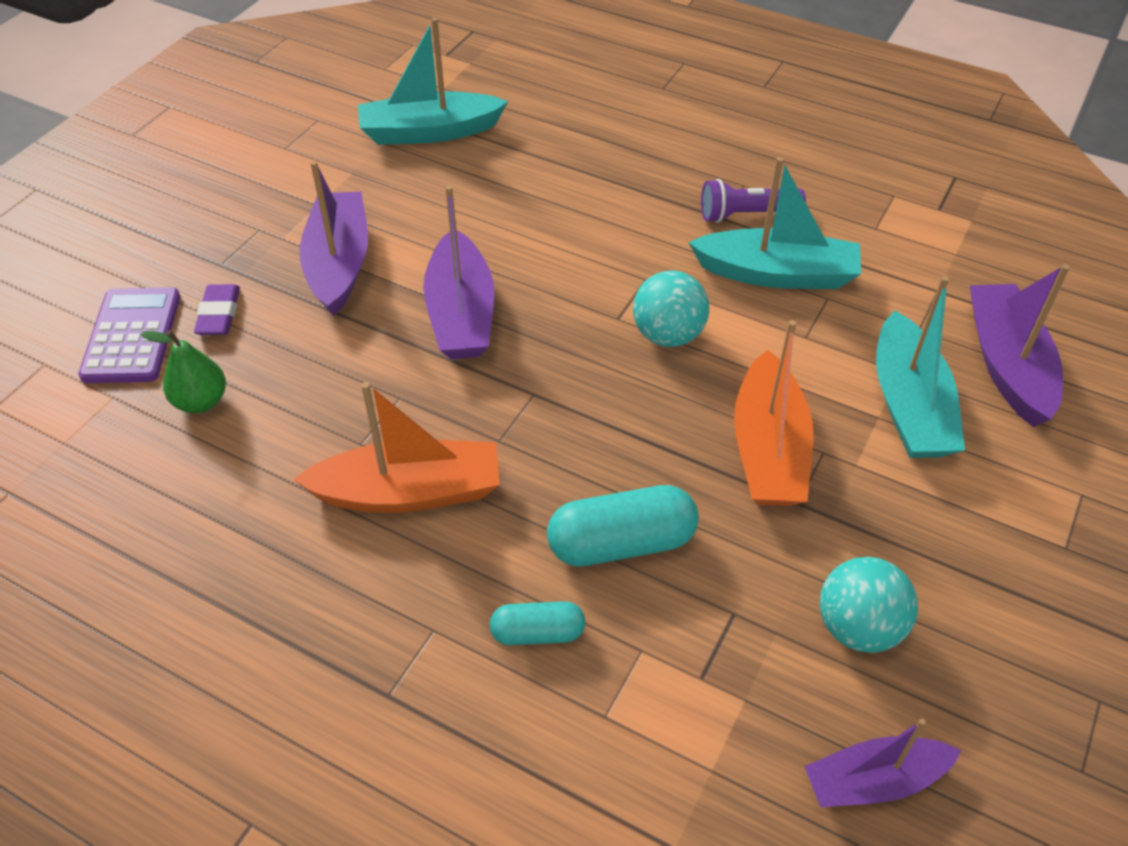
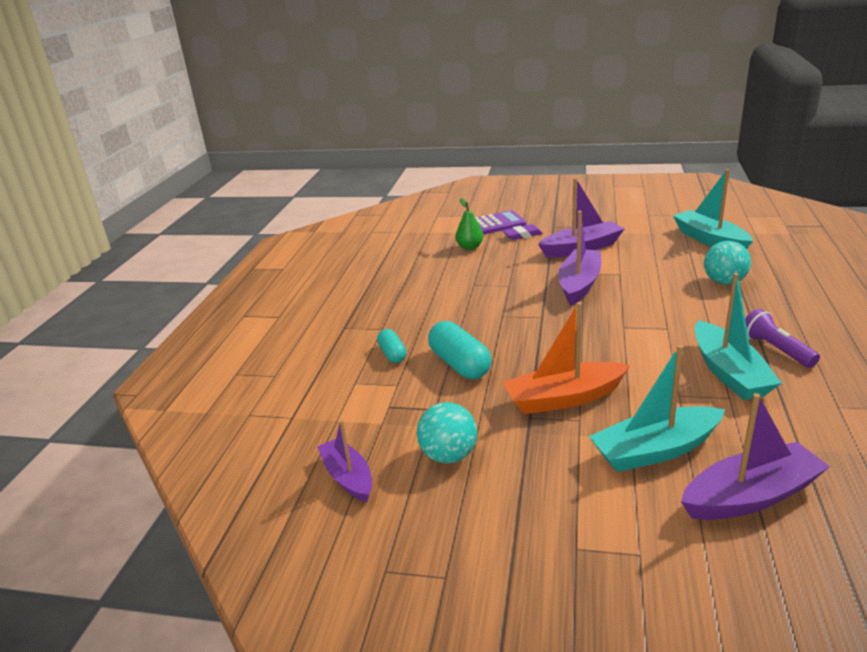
camera: 75 degrees right, 20 degrees down
(409, 492) = (453, 303): orange boat -> none
(461, 313) = (579, 284): purple boat -> purple boat turned 135 degrees clockwise
(668, 335) = (626, 345): turquoise ball -> turquoise ball (724, 282)

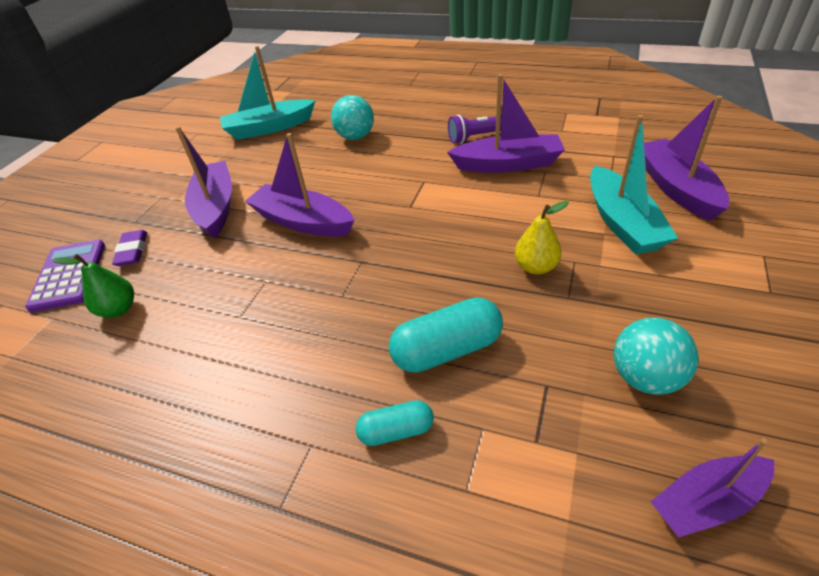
camera: 80 degrees left, 15 degrees up
(563, 398) = (536, 267): orange boat -> yellow pear
(729, 372) = (508, 164): turquoise boat -> purple boat

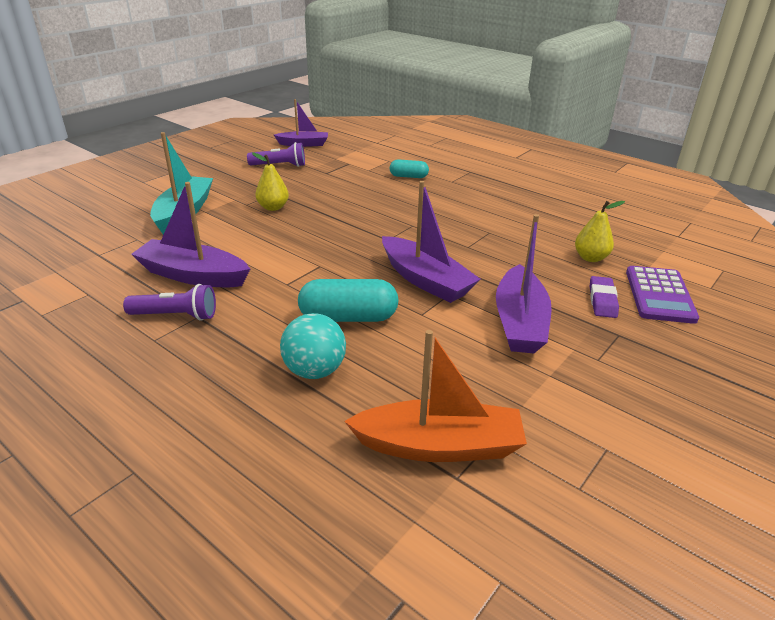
camera: 165 degrees left, 10 degrees down
(119, 309) = (590, 258): green pear -> yellow pear
(269, 128) = (439, 446): turquoise boat -> orange boat
(447, 350) = (363, 191): turquoise capsule -> turquoise capsule (348, 317)
(645, 377) = (280, 165): turquoise ball -> purple flashlight
(676, 188) = (109, 220): purple boat -> none

